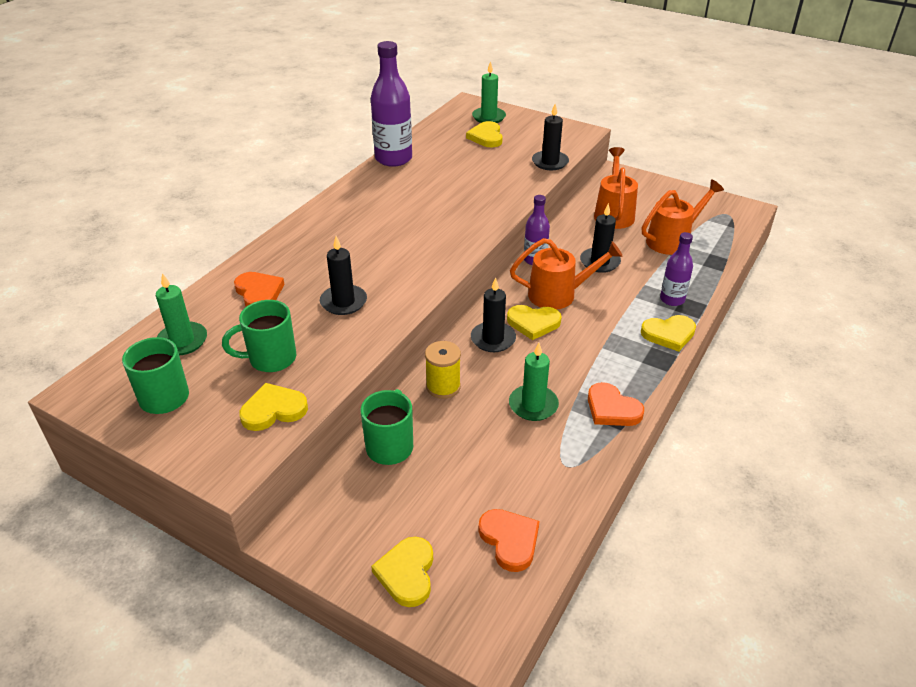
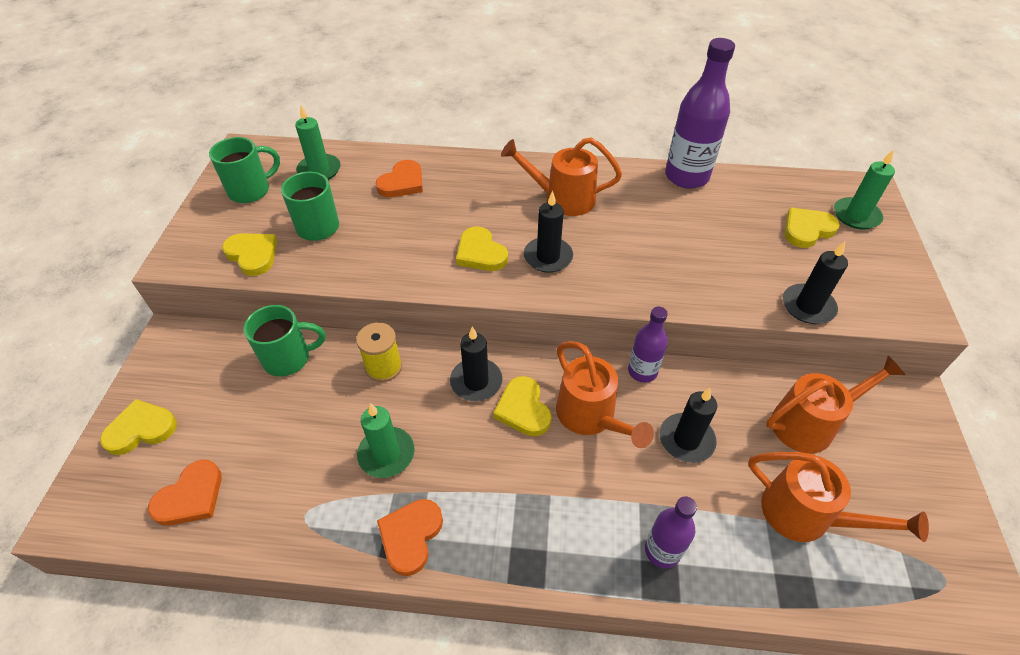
camera: 65 degrees right, 10 degrees up
(343, 302) = (416, 238): black candle -> black candle (548, 257)
(365, 217) = (562, 199): none -> orange watering can
(669, 334) = (583, 566): yellow heart -> yellow heart (480, 253)

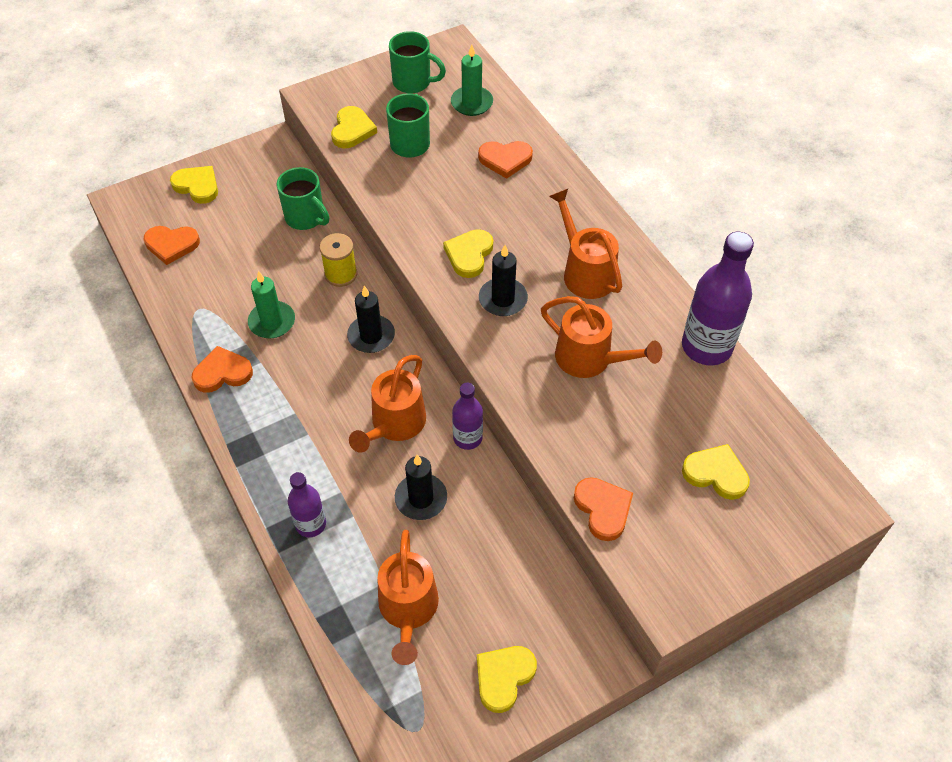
camera: 55 degrees right, 5 degrees up
(523, 409) = (369, 378): yellow heart -> yellow heart (503, 677)
(808, 306) = (603, 509): black candle -> orange heart
(810, 423) = (507, 583): orange watering can -> orange watering can (591, 359)
(856, 216) = (779, 509): green candle -> none

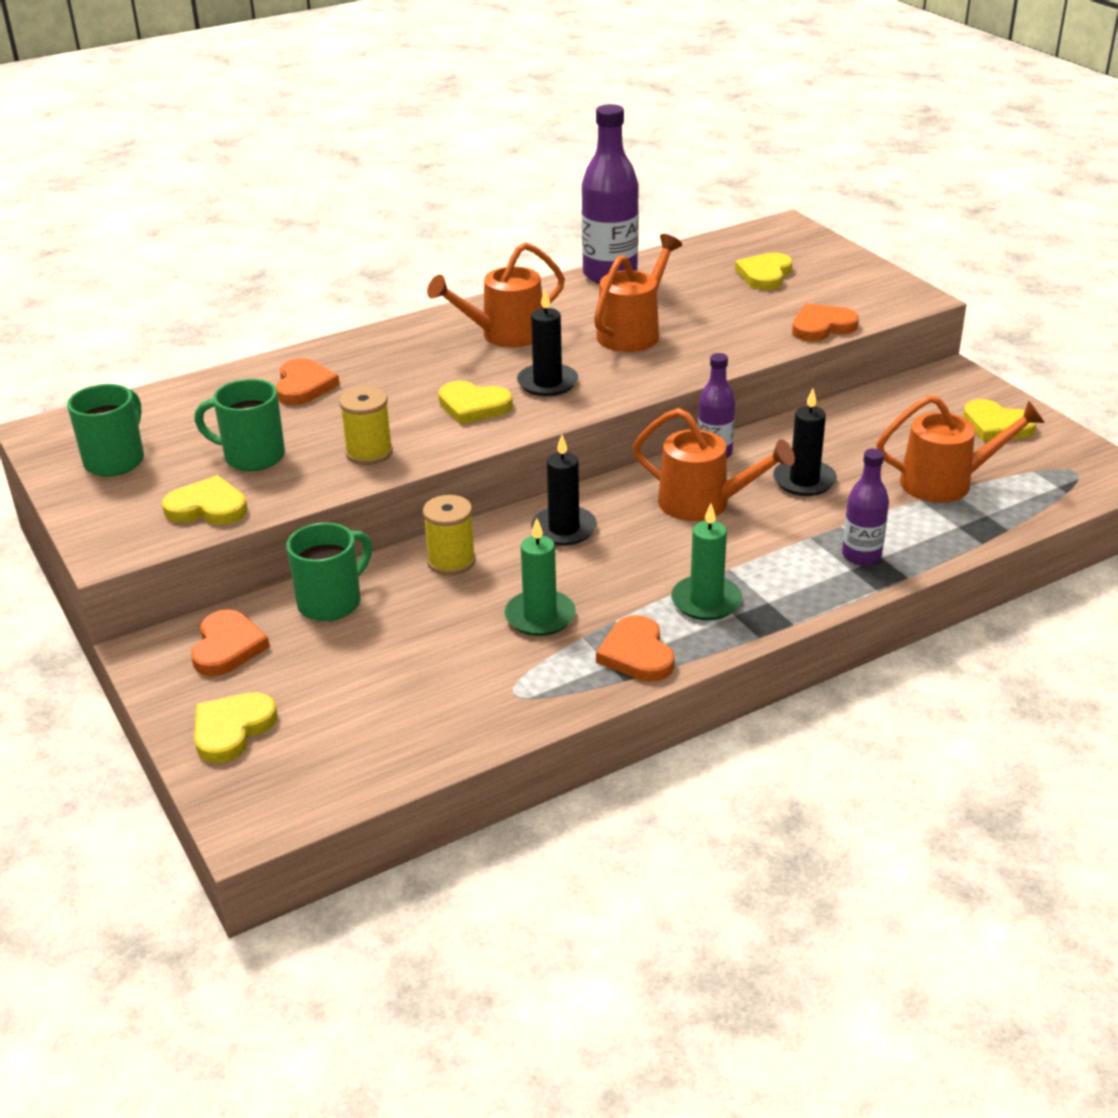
camera: 90 degrees left, 20 degrees down
(171, 245) = (371, 742): orange heart -> orange heart (227, 647)
(408, 201) = (369, 453): none -> yellow spool
(472, 103) = (181, 412): green candle -> green candle (706, 601)

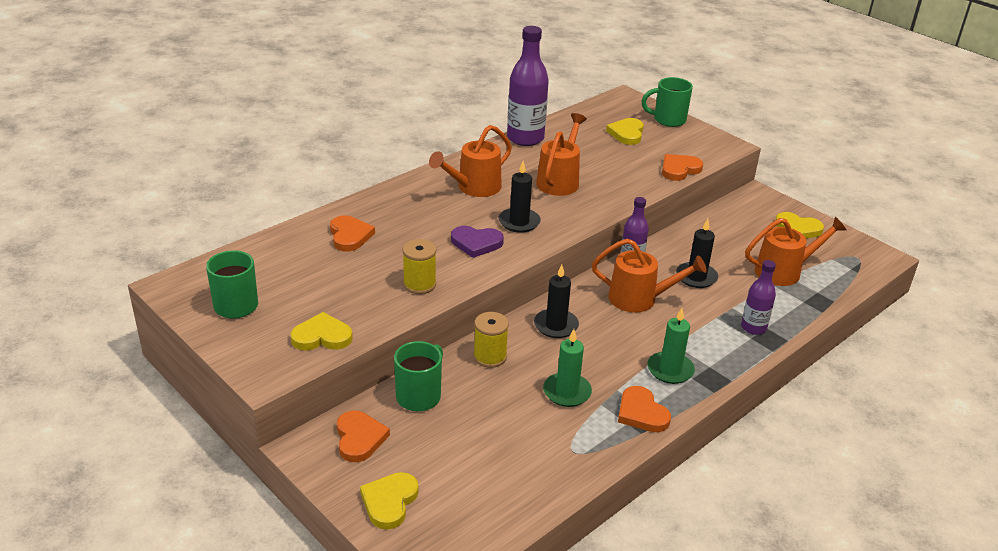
camera: 15 degrees left, 0 degrees up
(252, 457) = (336, 294): green mug -> green mug (668, 120)
(473, 406) = (476, 243): yellow heart -> purple heart

